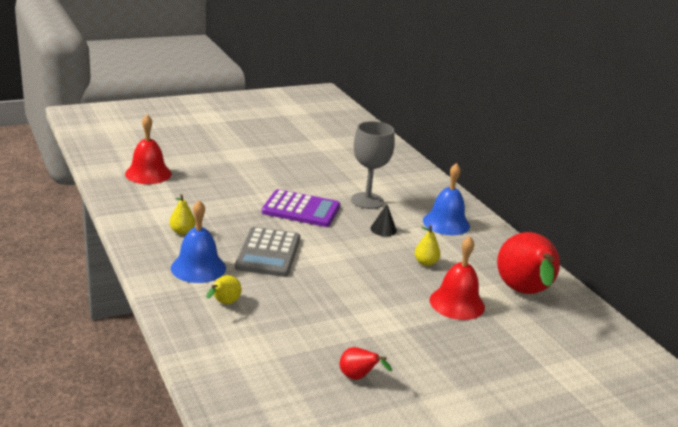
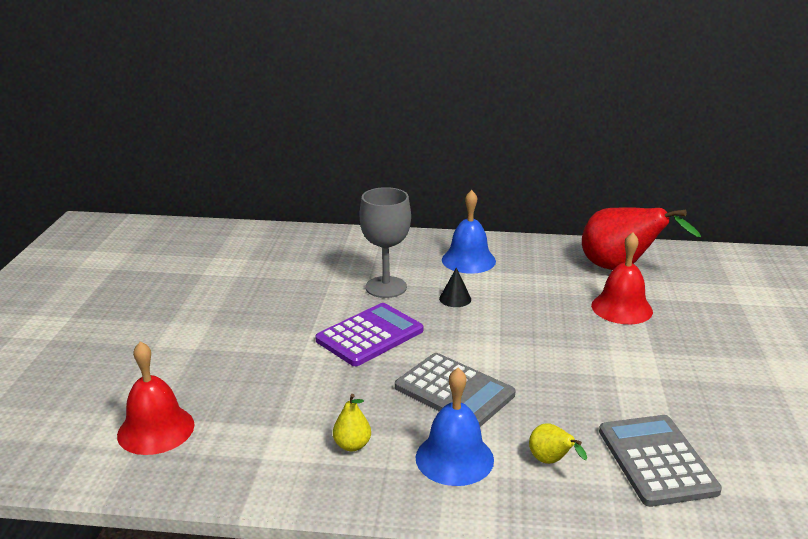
camera: 55 degrees left, 0 degrees up
(261, 346) = (656, 460): none -> grey calculator
(358, 377) = (734, 411): red pear -> none
(425, 263) = (538, 298): yellow pear -> none

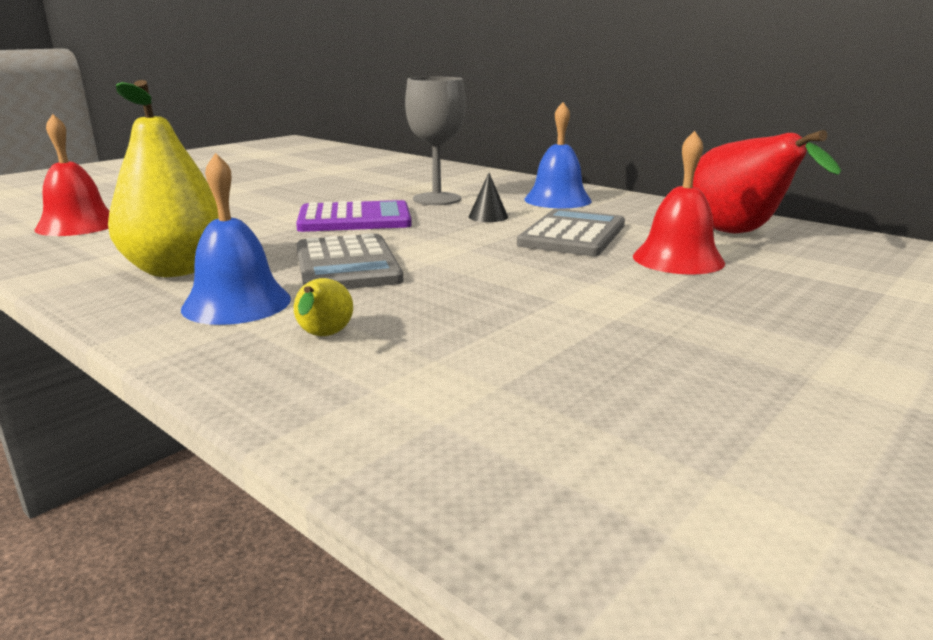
camera: 35 degrees right, 5 degrees down
(352, 445) = (177, 270): yellow pear -> yellow pear, size x2.29
(656, 460) = (452, 379): grey calculator -> grey calculator (572, 235)

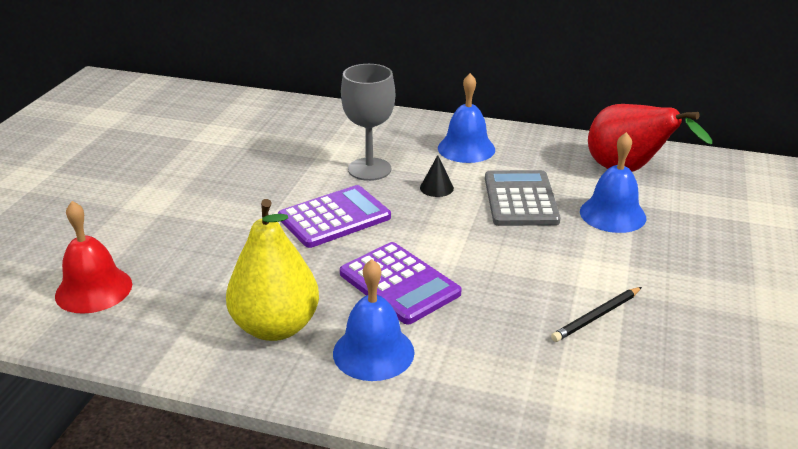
camera: 25 degrees left, 10 degrees up
(323, 336) = (472, 368): yellow pear -> none
(347, 265) = (399, 283): grey calculator -> purple calculator
(547, 329) = (597, 316): none -> black pencil
(678, 259) = (612, 214): red bell -> blue bell

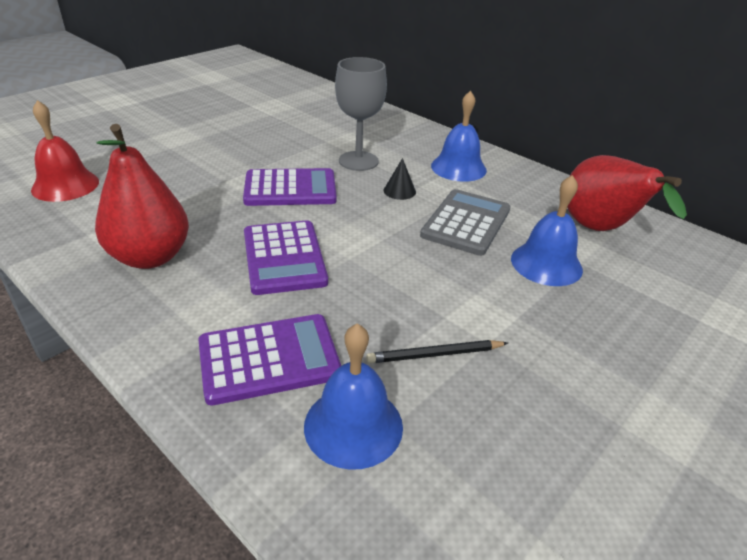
camera: 25 degrees right, 5 degrees up
(275, 327) = (150, 257): yellow pear -> red pear
(373, 352) = (199, 307): blue bell -> blue bell (353, 425)
(477, 369) = (269, 359): none -> purple calculator

